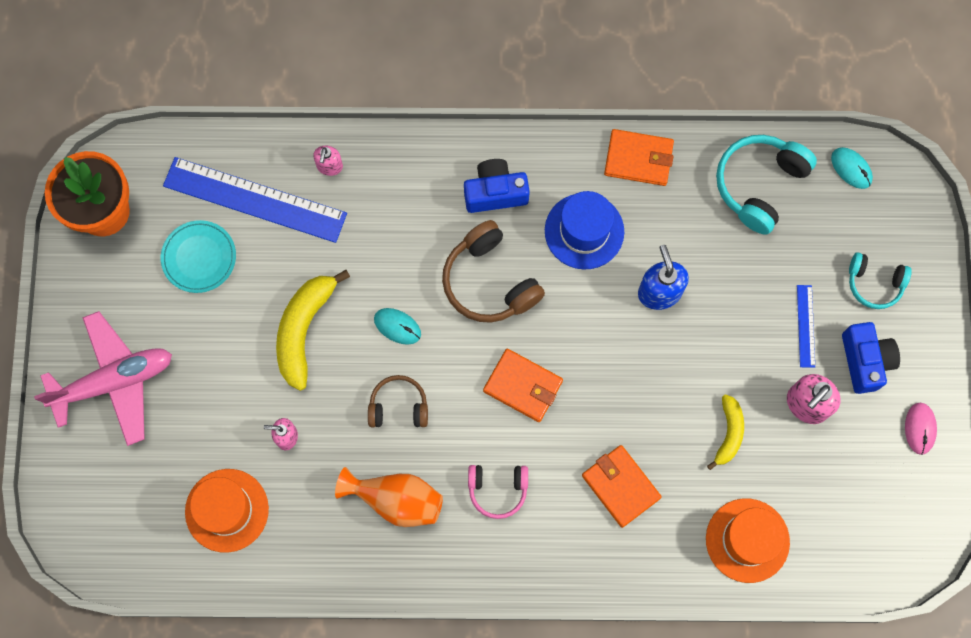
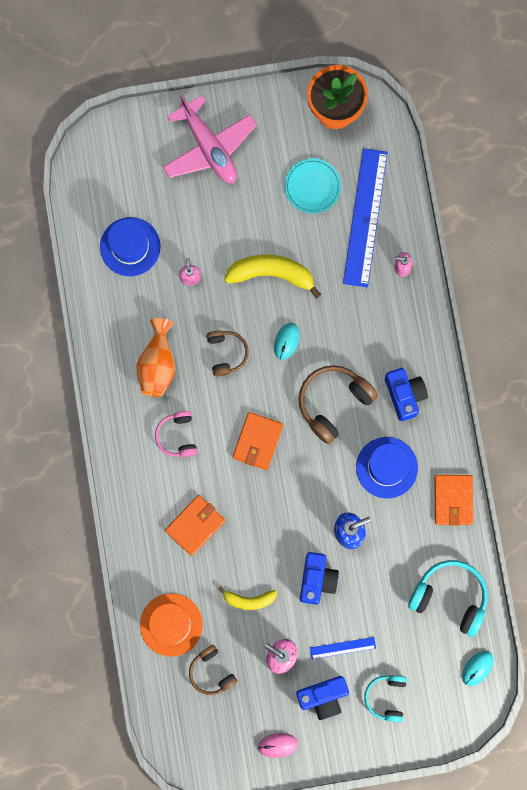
camera: 80 degrees right, 5 degrees up
(227, 510) = (130, 247): orange hat -> blue hat
(714, 342) = (317, 579): none -> blue camera
(816, 497) = (211, 672): none -> brown headphones

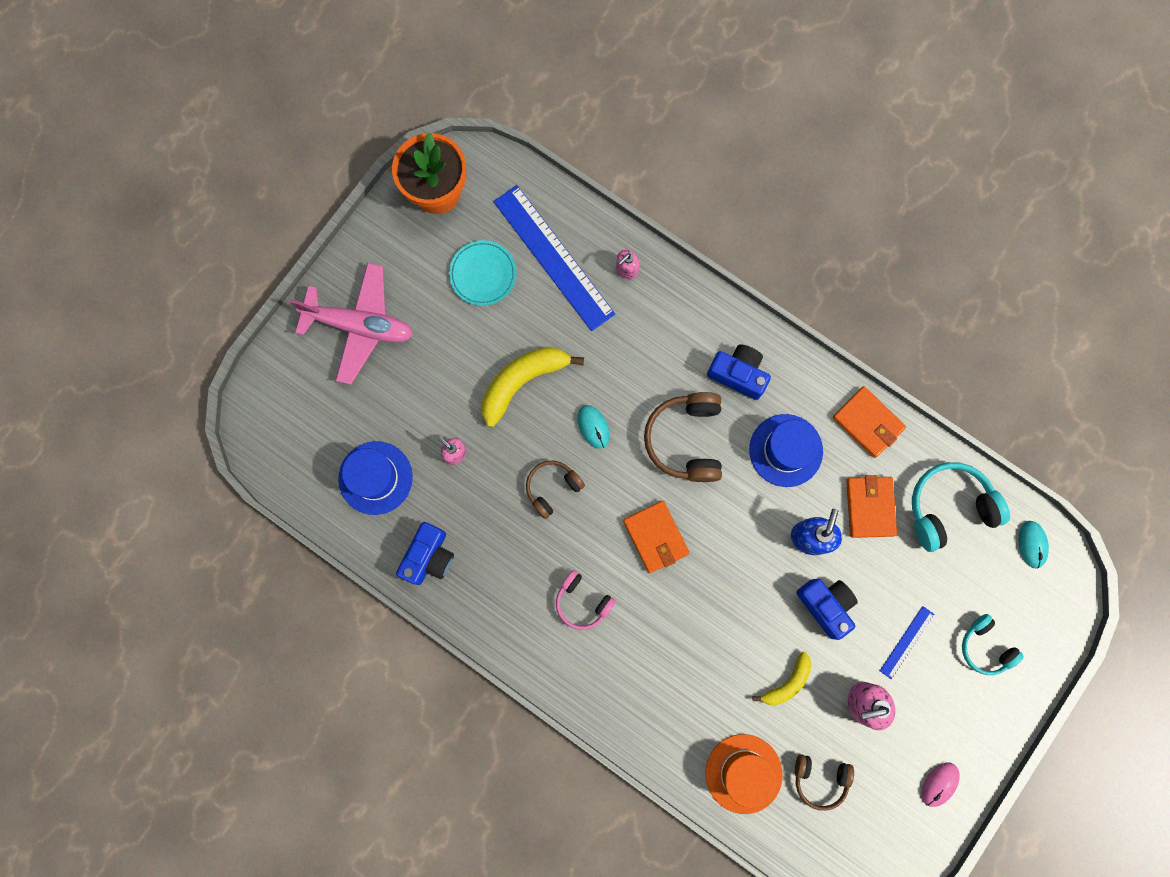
camera: 45 degrees left, 0 degrees up
(157, 364) = (502, 556): orange vase -> none
(195, 525) = (676, 664): orange wallet -> orange wallet (870, 507)
(226, 353) = (552, 488): brown headphones -> brown headphones turned 75 degrees counterclockwise
(323, 697) = (934, 702): blue camera -> blue camera (429, 557)

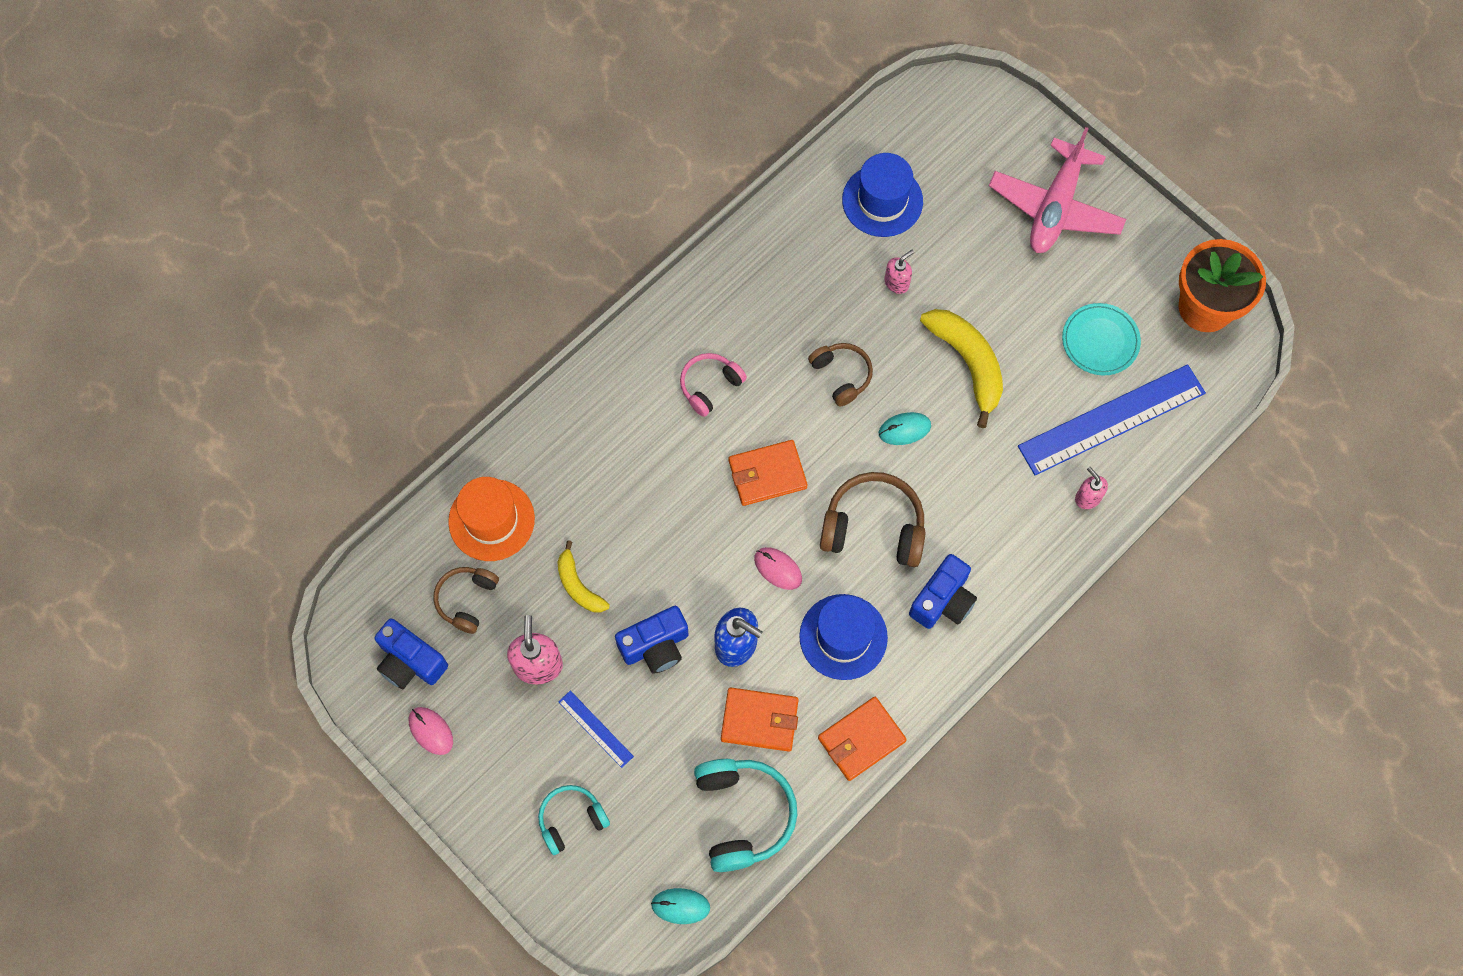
camera: 100 degrees right, 10 degrees down
(429, 557) = (787, 241): blue camera -> blue camera (410, 661)
(738, 514) = (778, 569): none -> pink mouse

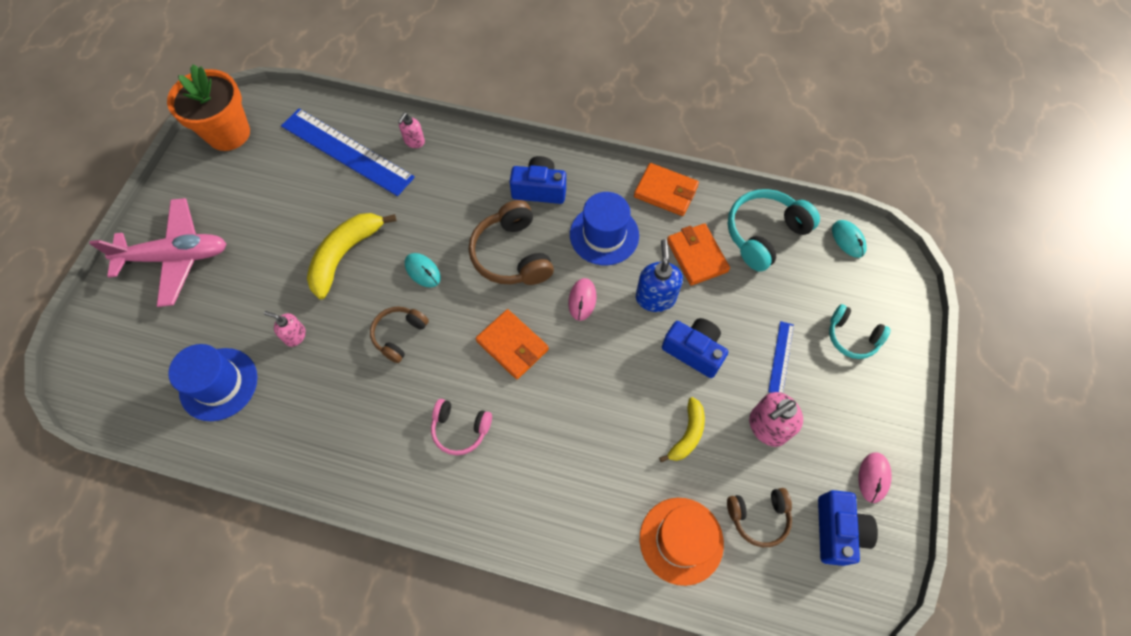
camera: 120 degrees left, 5 degrees down
(1100, 341) = (285, 182): turquoise plate -> none

